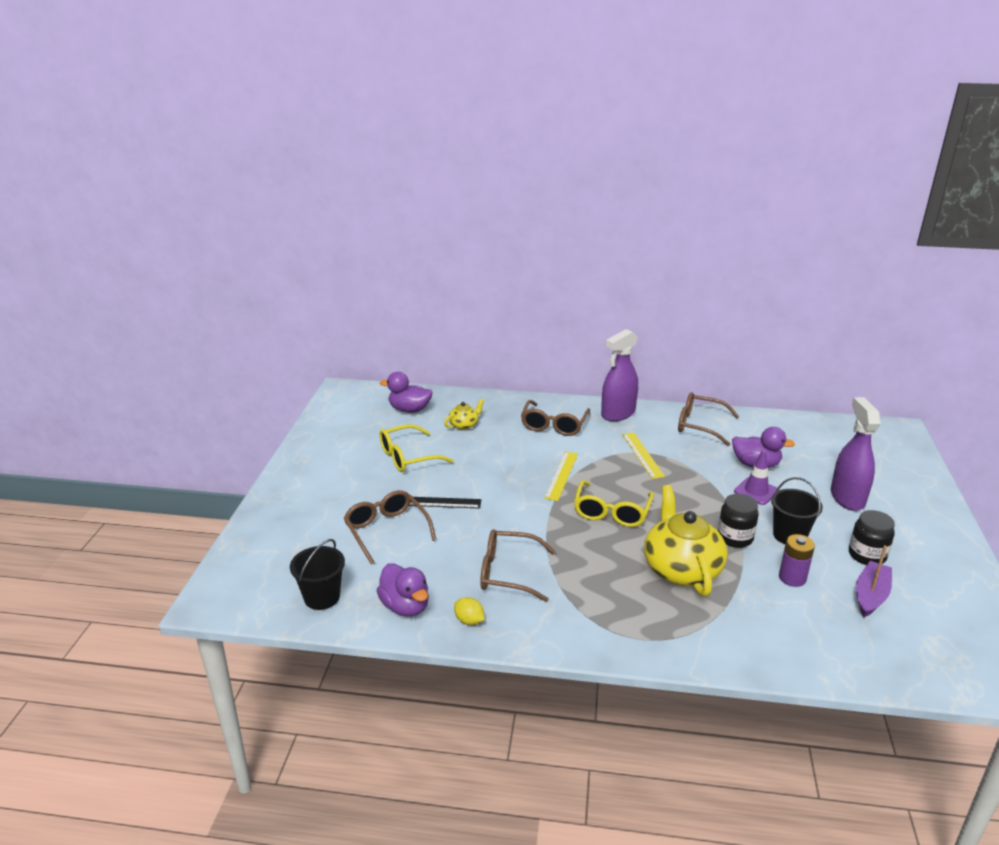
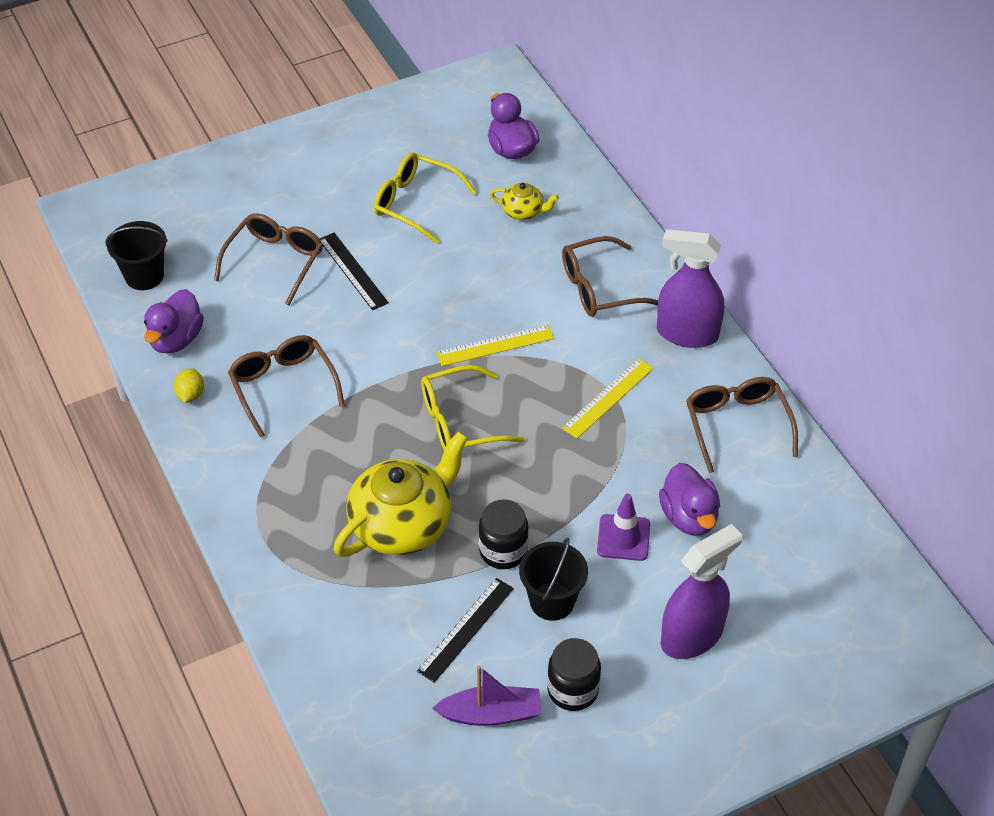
camera: 55 degrees right, 20 degrees up
(792, 578) = (466, 629): purple battery -> black ruler

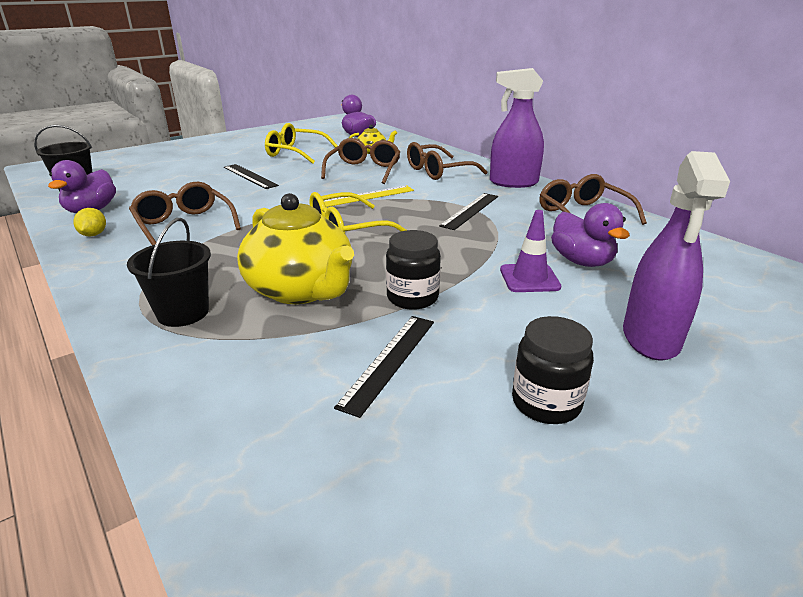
camera: 10 degrees left, 20 degrees down
(275, 261) = (188, 176): brown glasses -> brown glasses (364, 170)
(402, 524) = (301, 290): yellow teapot -> yellow teapot turned 105 degrees clockwise
(491, 713) = (448, 443): purple boat -> none
(552, 601) = (480, 328): black bucket -> black bucket (183, 313)
(608, 398) = (470, 211): yellow ruler -> black ruler
(692, 636) = (651, 338): purple spray bottle -> purple spray bottle turned 150 degrees clockwise

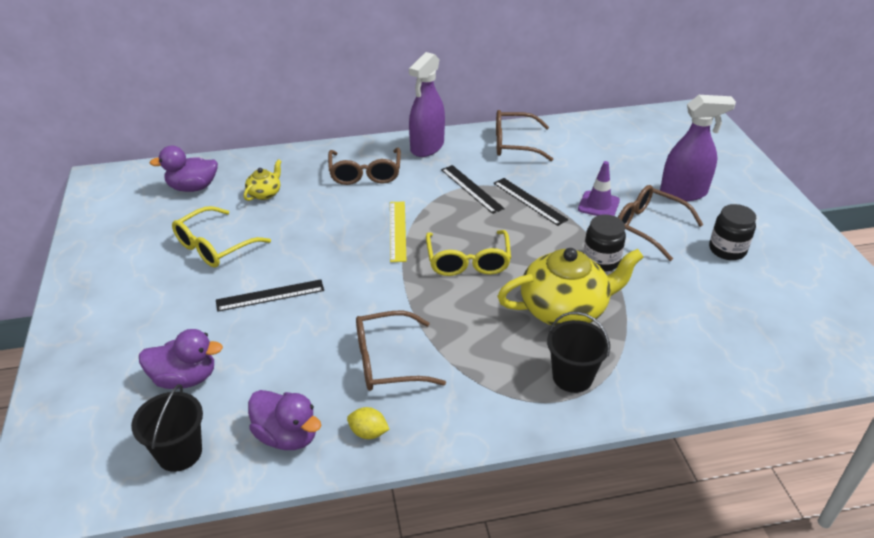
camera: 65 degrees left, 10 degrees up
(364, 170) = (322, 214): brown glasses -> brown glasses (648, 227)
(389, 361) = (672, 291): black ruler -> black ruler (529, 201)
(581, 261) = (586, 176): purple duck -> purple duck (185, 378)
(651, 338) = (683, 193): purple spray bottle -> purple spray bottle turned 45 degrees counterclockwise

